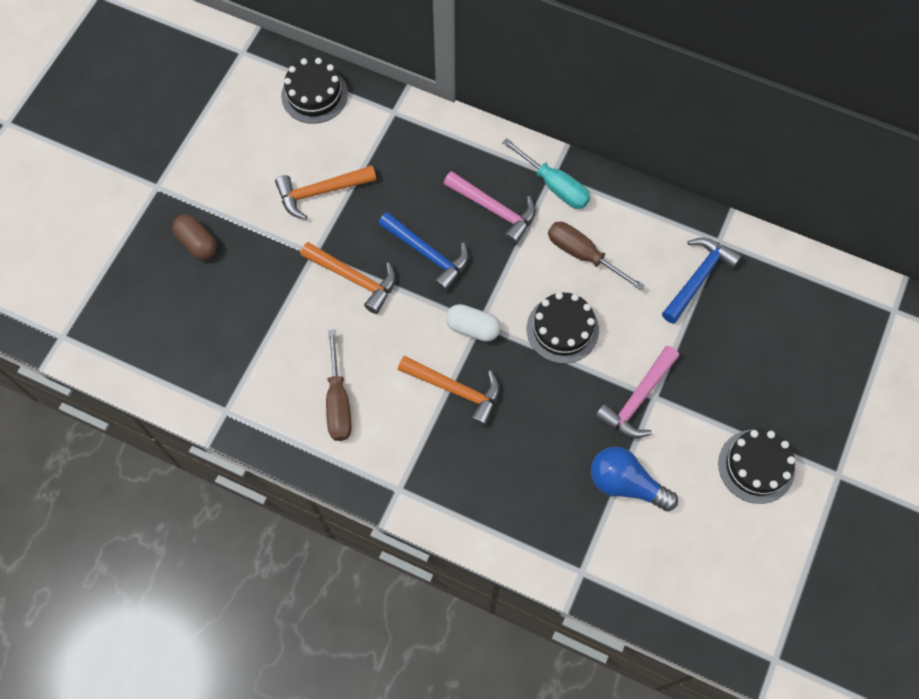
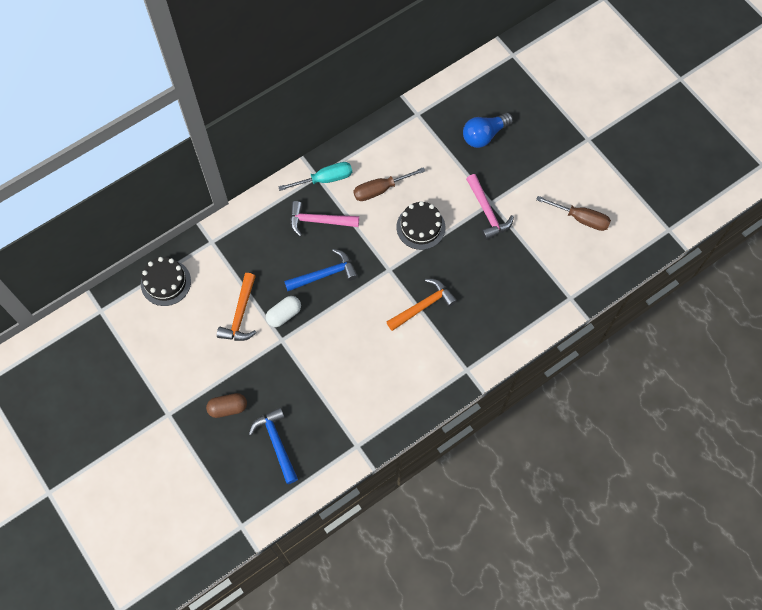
camera: 60 degrees left, 0 degrees up
(338, 401) = (390, 376): brown screwdriver -> brown screwdriver (580, 218)
(354, 278) = (314, 325): orange hammer -> none
(473, 328) = (389, 275): white capsule -> white capsule (284, 314)
(494, 209) = (319, 221): pink hammer -> pink hammer turned 150 degrees counterclockwise
(626, 484) = (533, 246): blue light bulb -> blue light bulb (484, 135)
(698, 278) = (433, 138): blue hammer -> blue hammer (276, 443)
(756, 466) = (560, 175): black cake -> none

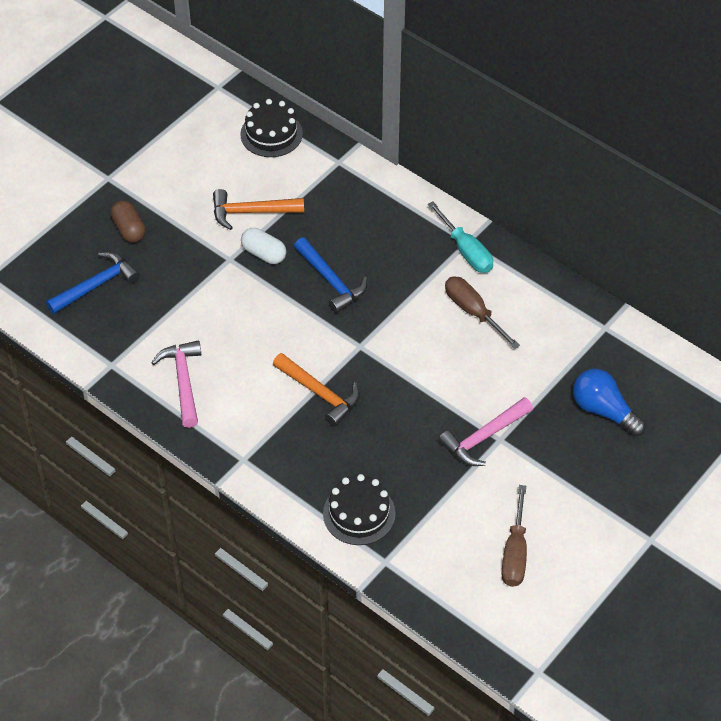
camera: 75 degrees right, 15 degrees down
(319, 221) = (404, 258): pink hammer -> pink hammer (183, 382)
(420, 227) = (433, 367): black cake -> black cake (359, 513)

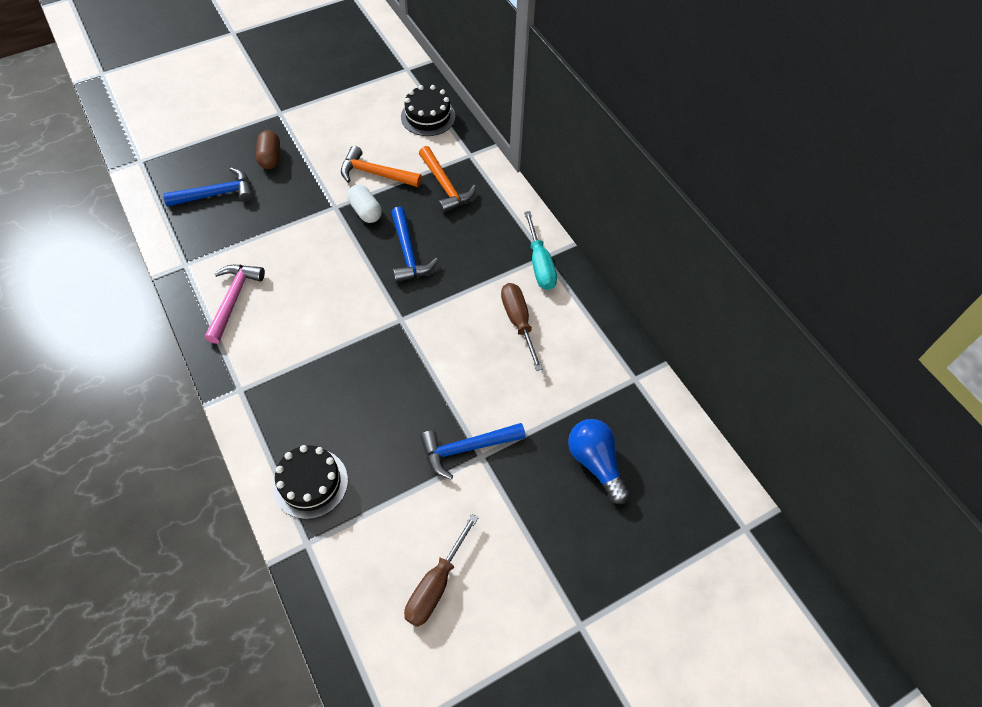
camera: 20 degrees right, 5 degrees up
(320, 393) = (342, 351): orange hammer -> orange hammer (445, 186)
(484, 437) = (467, 448): pink hammer -> blue hammer

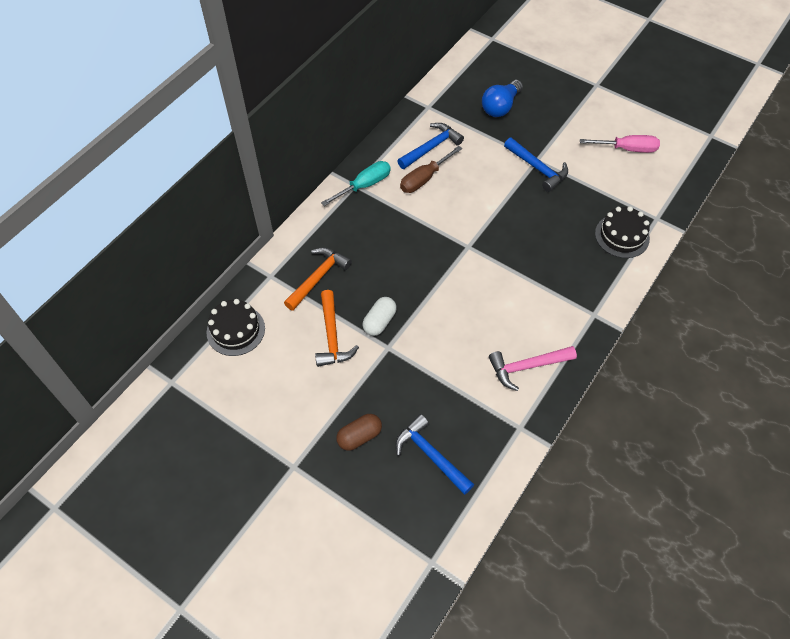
camera: 115 degrees left, 0 degrees up
(408, 253) = (404, 270): blue hammer -> blue hammer (431, 147)
(436, 584) = (627, 149): brown screwdriver -> pink screwdriver

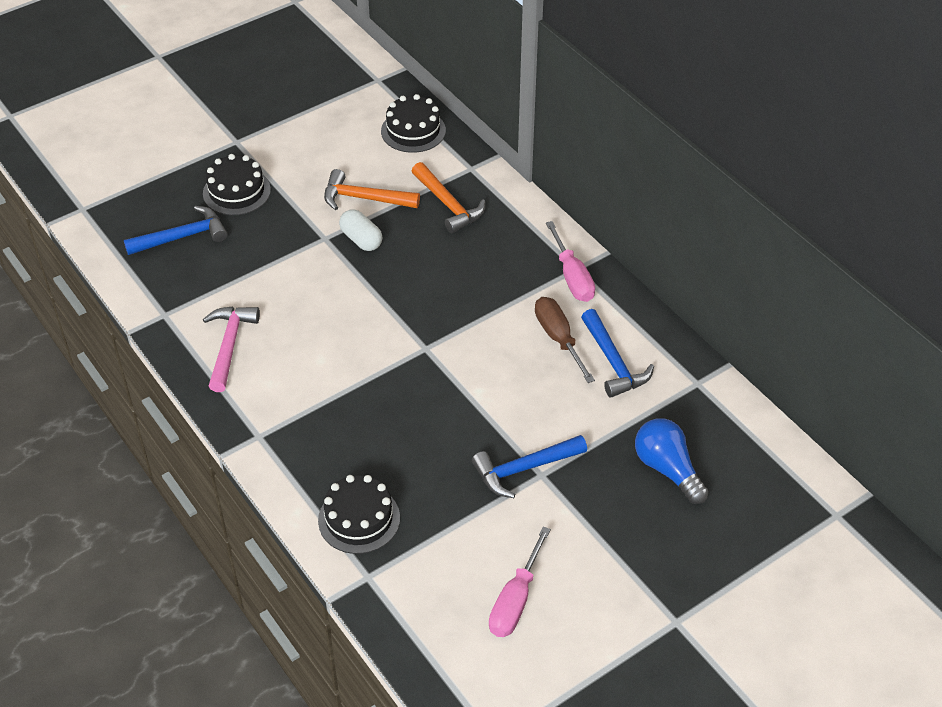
camera: 110 degrees right, 10 degrees down
(359, 436) = (236, 192): brown capsule -> black cake
(364, 185) = (572, 276): turquoise screwdriver -> pink screwdriver

